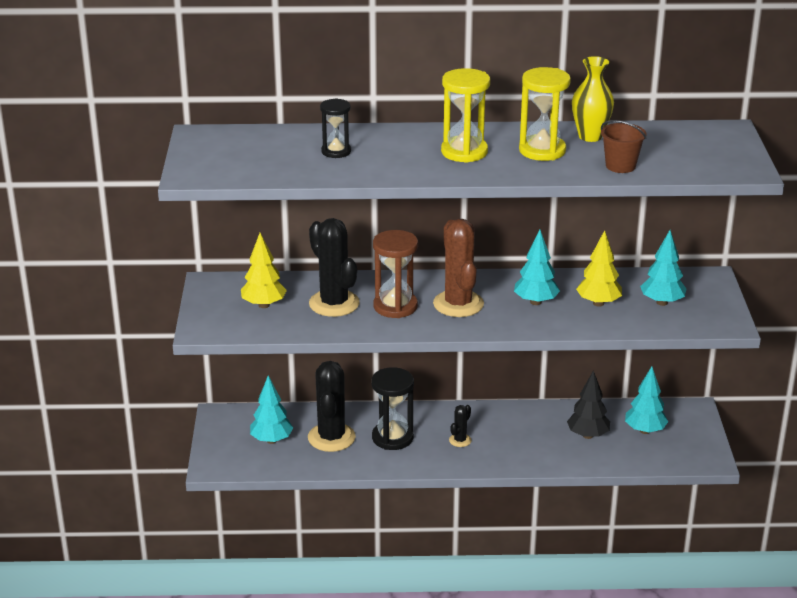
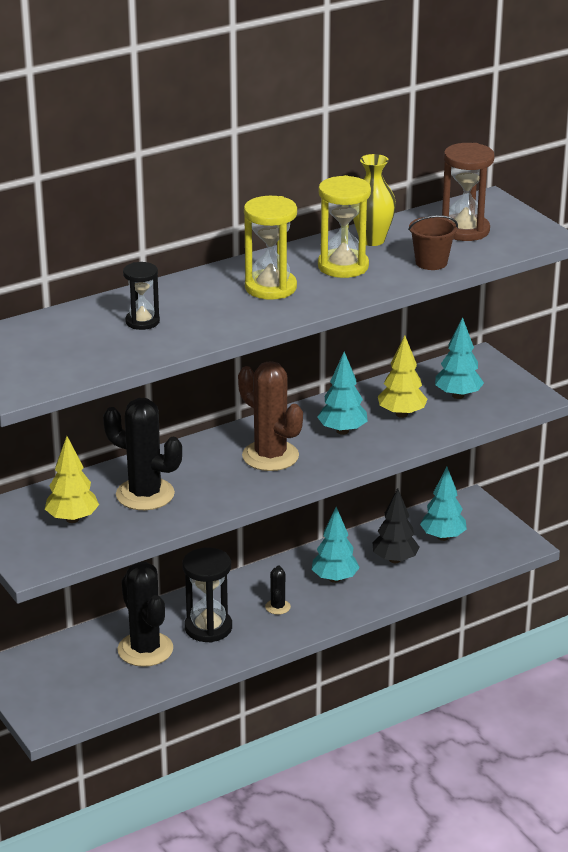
camera: 30 degrees left, 0 degrees up
(271, 440) = (84, 674): turquoise tree -> turquoise tree (335, 579)
(395, 306) = (210, 478): brown hourglass -> brown hourglass (465, 230)

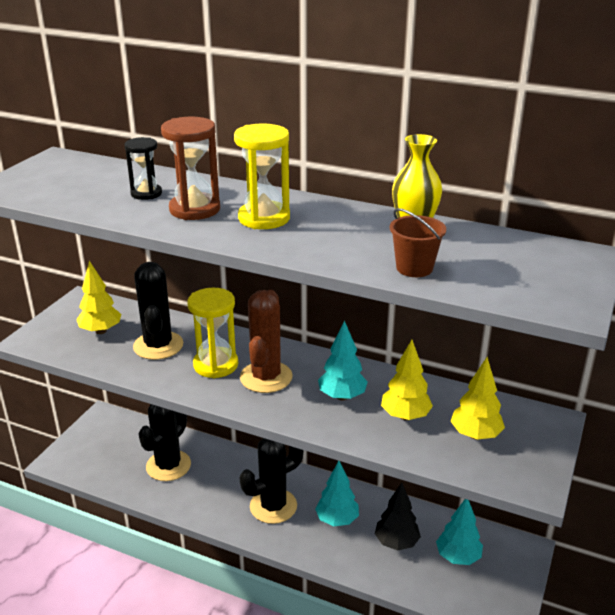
camera: 55 degrees right, 0 degrees up
(208, 628) = (218, 483): black hourglass -> none
(277, 607) = (273, 506): black cactus -> black cactus, size x2.13
(343, 266) = (345, 233): yellow hourglass -> yellow hourglass (216, 365)
(458, 395) = (475, 435): turquoise tree -> yellow tree
(465, 230) = (506, 263): brown hourglass -> brown hourglass (195, 209)

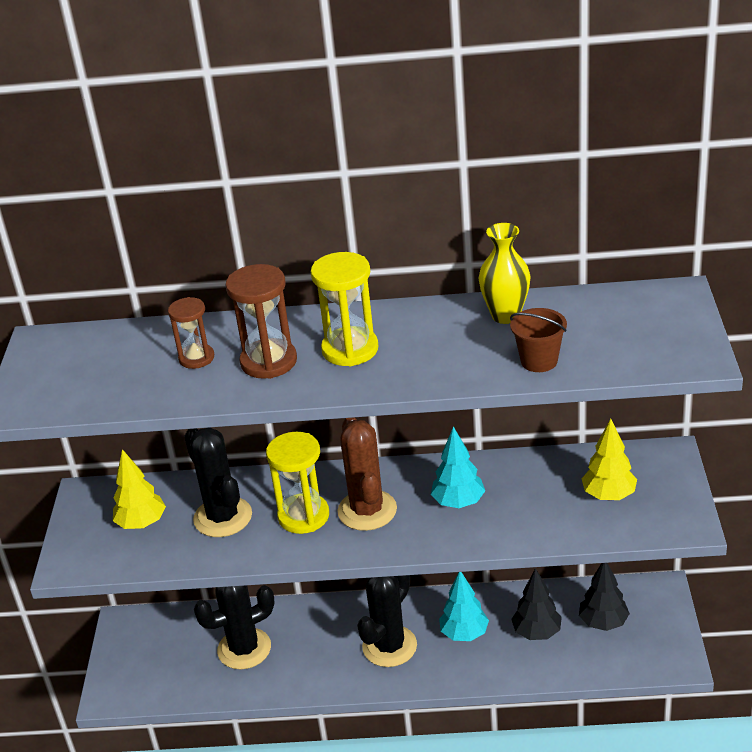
camera: 20 degrees left, 5 degrees up
(146, 193) = (196, 358): black hourglass -> brown hourglass
(168, 466) = (244, 649): black cactus -> black cactus turned 60 degrees clockwise
(405, 416) = (533, 500): yellow tree -> none
(458, 557) = (603, 622): turquoise tree -> black tree

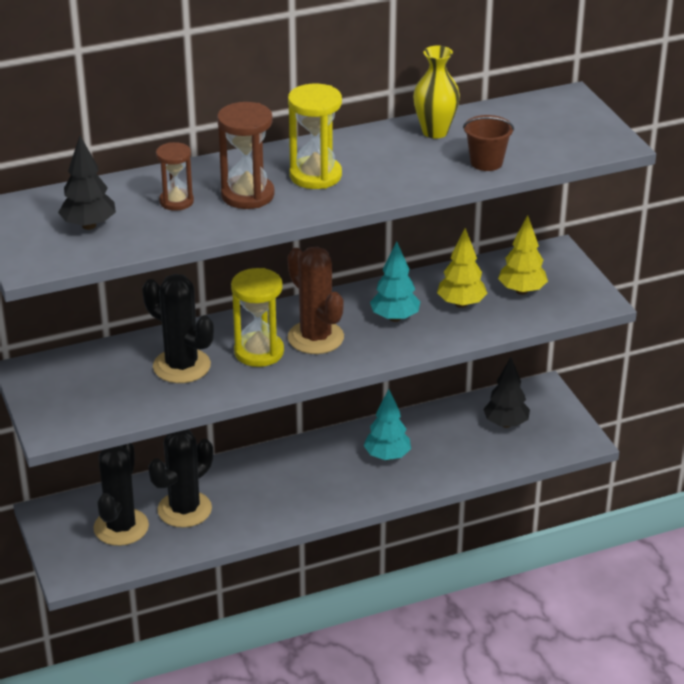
camera: 25 degrees left, 0 degrees up
(142, 523) = (104, 385): yellow tree -> yellow tree (461, 304)
(389, 646) = (323, 480): black cactus -> black cactus (121, 527)
(537, 632) = (452, 443): black tree -> black tree (89, 225)

